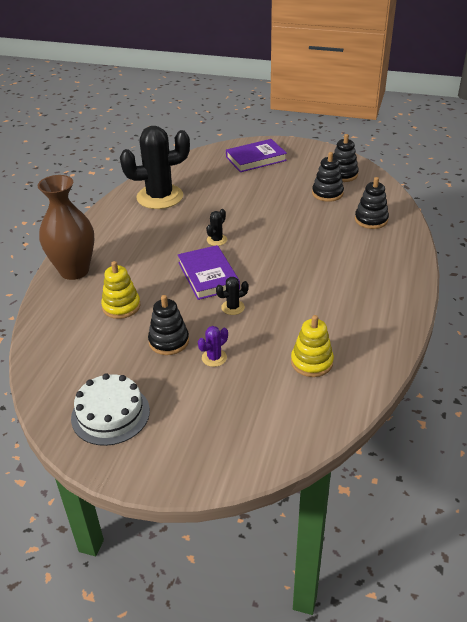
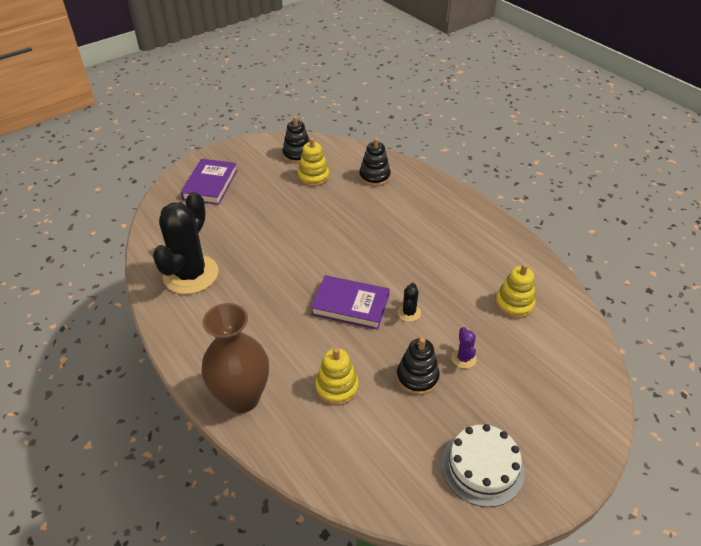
camera: 55 degrees left, 5 degrees up
(217, 240) = (304, 273): black cactus -> none
(327, 193) = (313, 177): black stacking toy -> yellow stacking toy

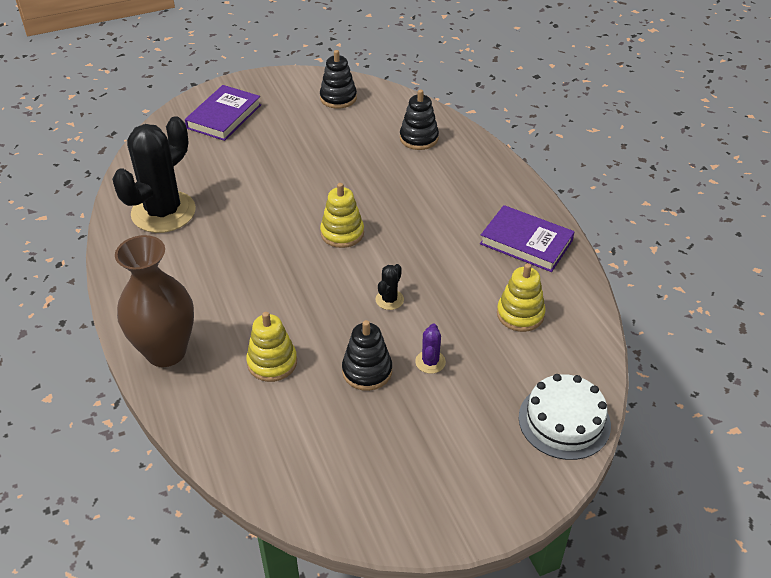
camera: 15 degrees right, 0 degrees up
(313, 177) = (346, 127): yellow stacking toy -> yellow stacking toy (342, 233)
(350, 305) = (326, 278): purple book -> purple book (526, 242)
(482, 467) = (397, 480): white cake -> white cake (564, 421)

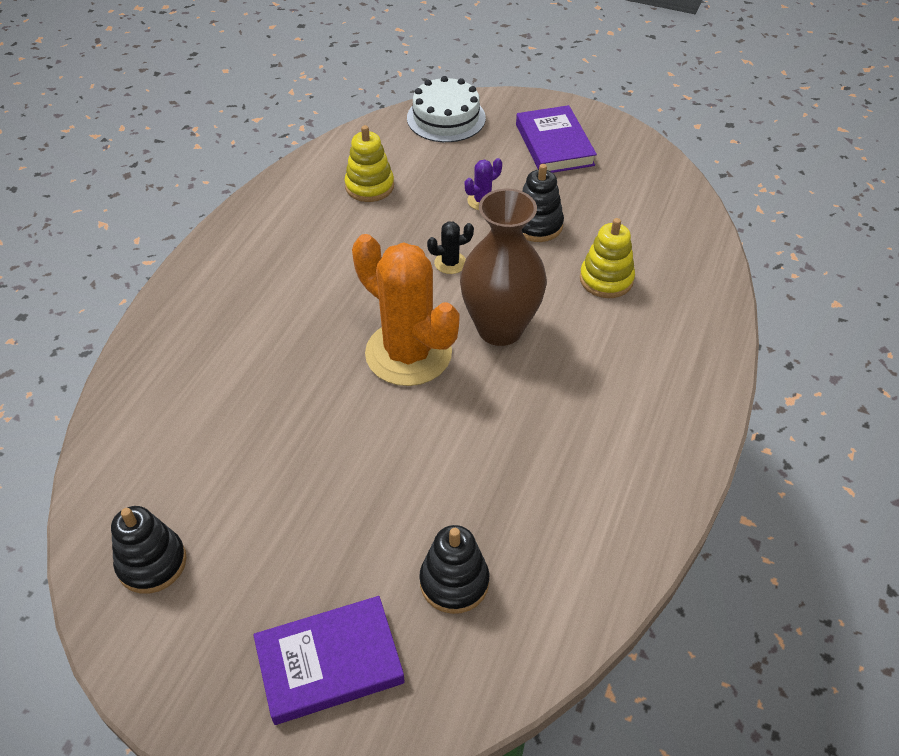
camera: 135 degrees left, 5 degrees up
(163, 212) = (567, 531): black cactus -> none
(166, 351) = (693, 350): brown vase -> brown vase (500, 328)
(342, 233) = (408, 353): yellow stacking toy -> orange cactus
(419, 138) = (172, 411): black stacking toy -> black stacking toy (454, 582)
(526, 242) = (272, 230): purple book -> purple book (554, 145)

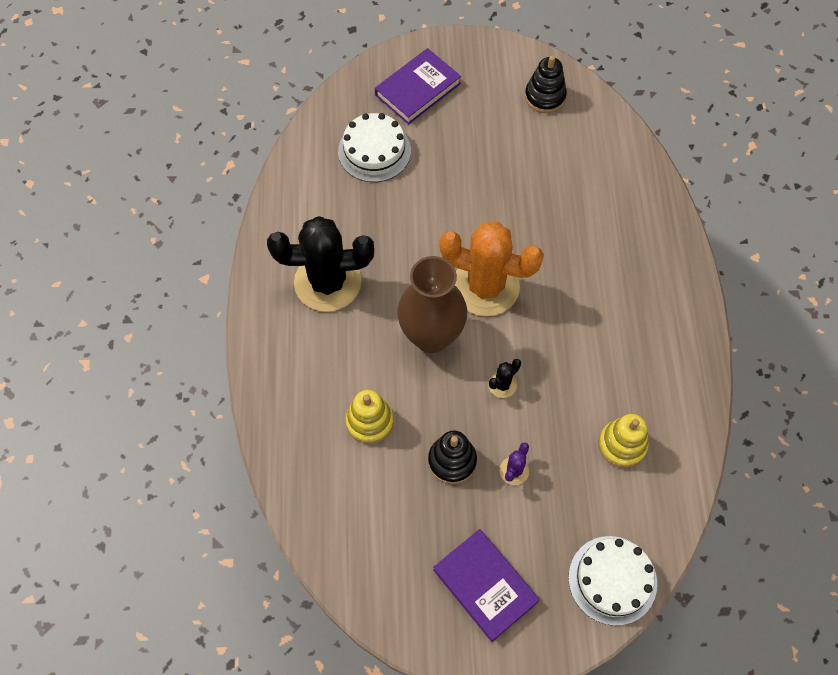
camera: 155 degrees right, 15 degrees up
(454, 582) = (374, 151): black stacking toy -> white cake
(599, 427) = (327, 282): none -> black cactus

